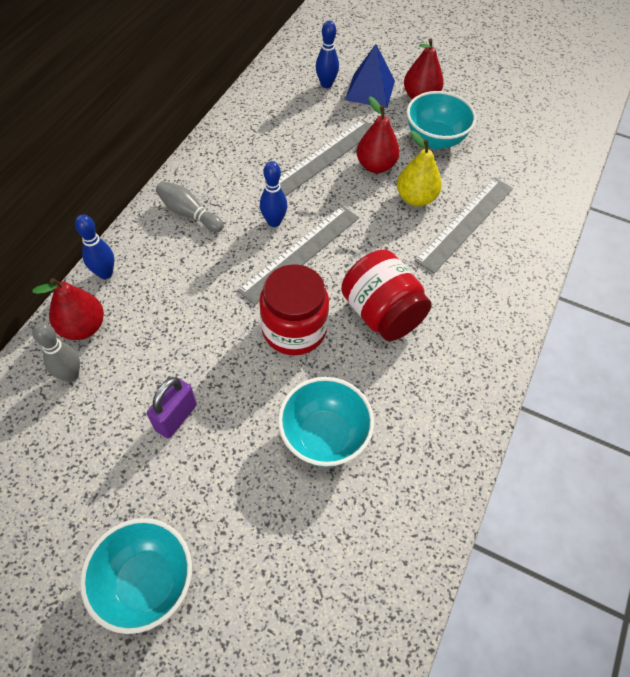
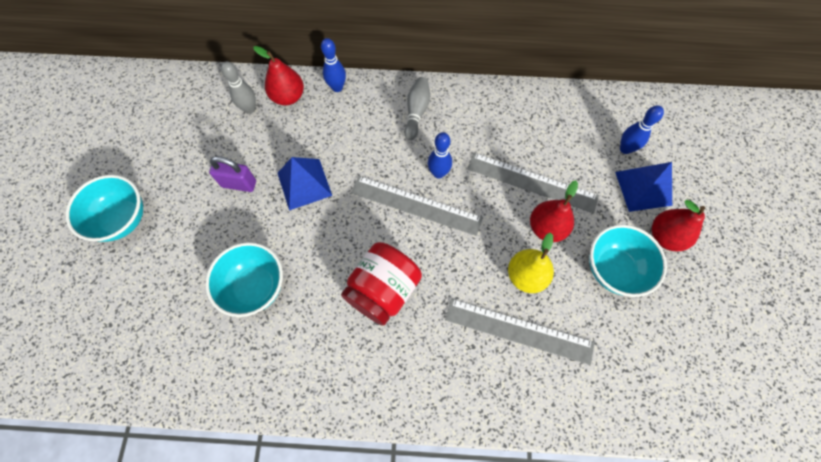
camera: 70 degrees right, 10 degrees up
(217, 346) = (304, 184): none -> blue pyramid
(294, 329) = (340, 230): red jar -> none

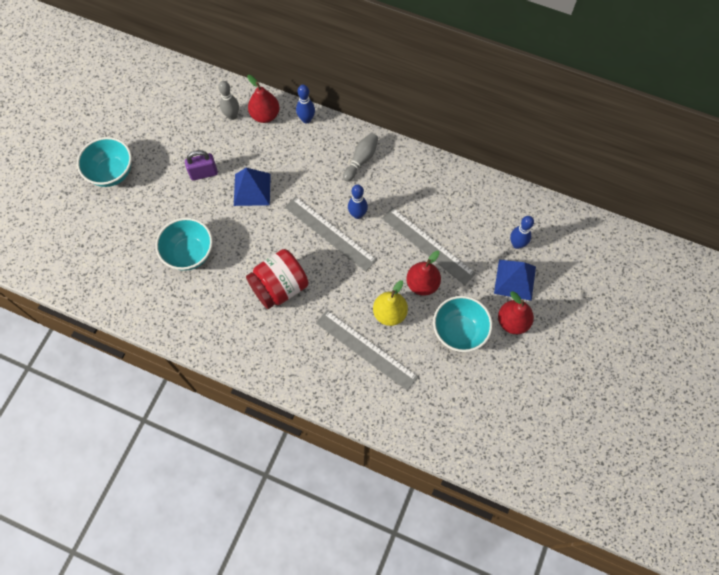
camera: 20 degrees right, 0 degrees up
(239, 184) = (203, 173): purple padlock -> purple padlock turned 45 degrees counterclockwise

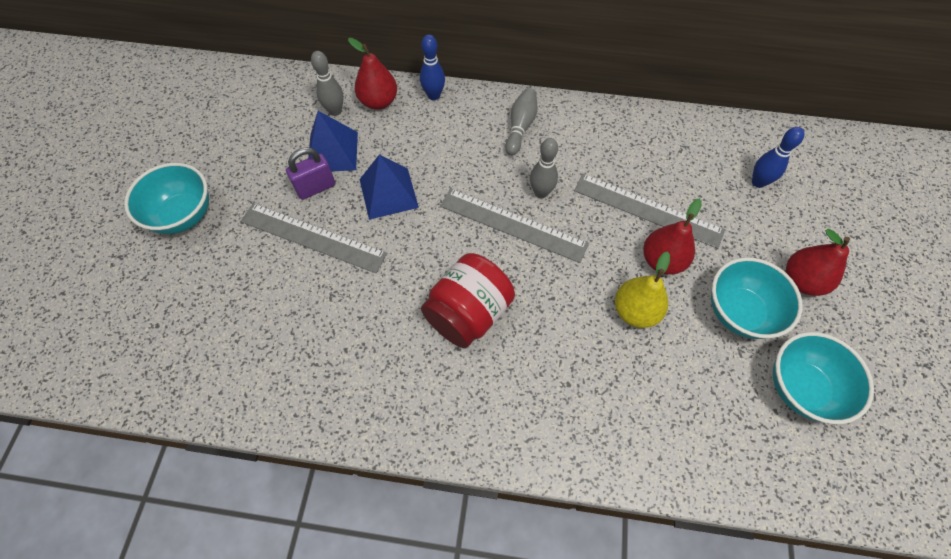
camera: 15 degrees left, 5 degrees down
(189, 253) = (323, 298): turquoise bowl -> turquoise bowl (800, 387)
(357, 214) = (541, 193): blue bowling pin -> grey bowling pin
(366, 349) = (623, 371): grey ruler -> grey ruler (313, 237)
(515, 280) = (777, 226): blue pyramid -> blue pyramid (333, 152)

